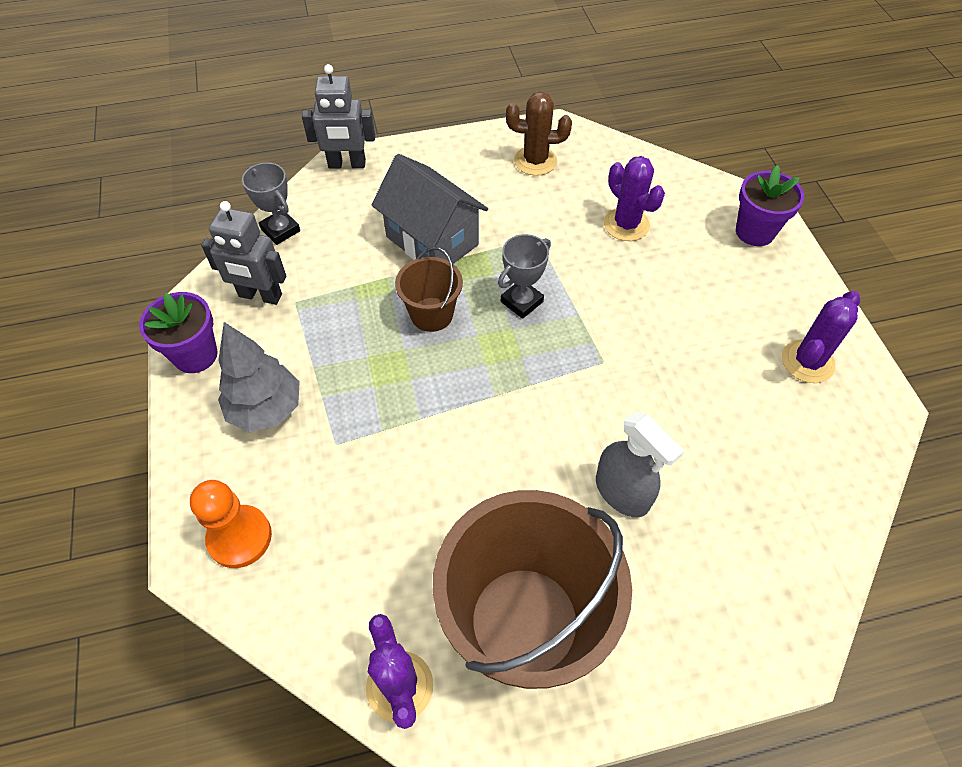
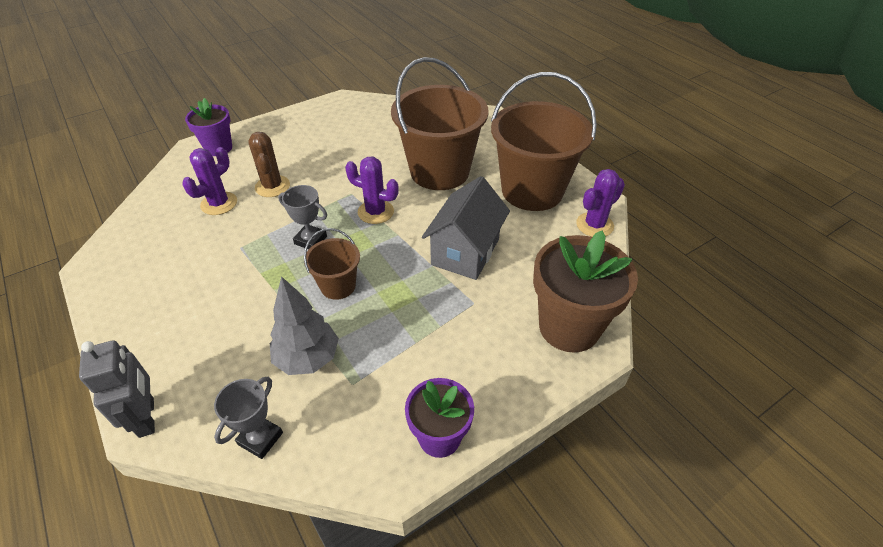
camera: 110 degrees left, 10 degrees down
(240, 537) = (569, 327): orange pawn -> brown flower pot
(260, 296) = (354, 416): grey robot -> none
(266, 409) = (467, 356): grey tree -> grey tree (307, 359)
(432, 241) = (255, 309): grey house -> grey house (465, 252)
(535, 161) = (142, 268): brown cactus -> brown cactus (272, 186)
(622, 493) = (439, 171): grey spray bottle -> brown bucket
(807, 362) = (323, 122): purple cactus -> purple cactus (375, 212)

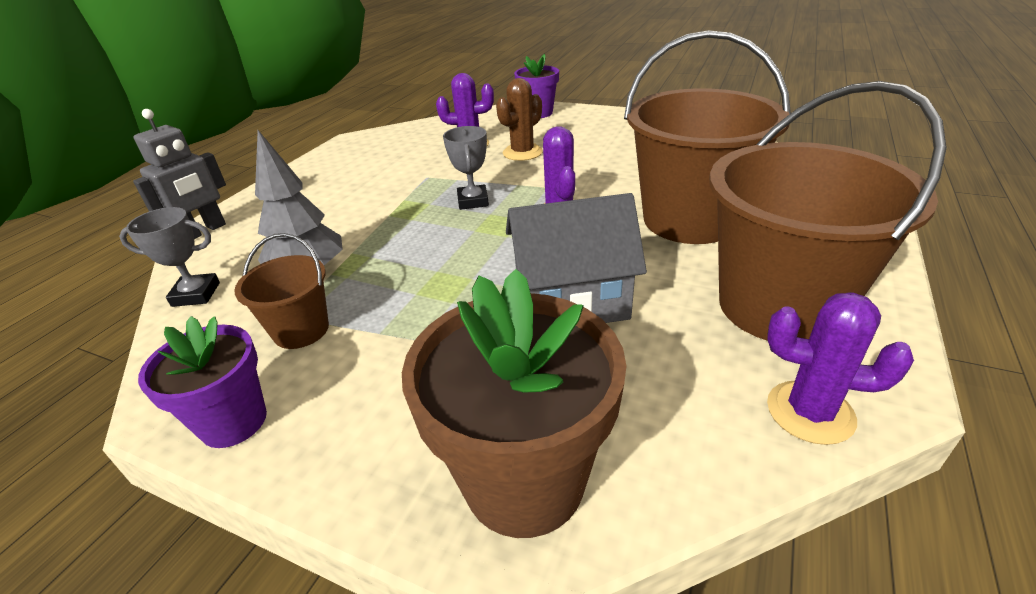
camera: 60 degrees right, 10 degrees down
(338, 286) = (424, 244): brown bucket -> brown bucket (301, 330)

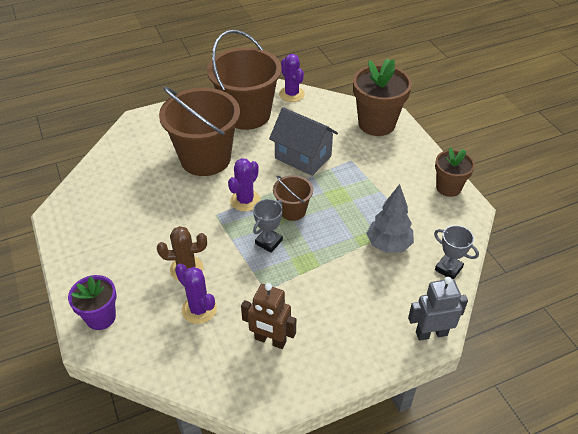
camera: 140 degrees left, 10 degrees up
(233, 422) = (448, 188): purple flower pot -> brown flower pot
(301, 330) = (409, 212): brown bucket -> brown bucket (292, 211)
(382, 160) = (270, 340): none -> brown robot

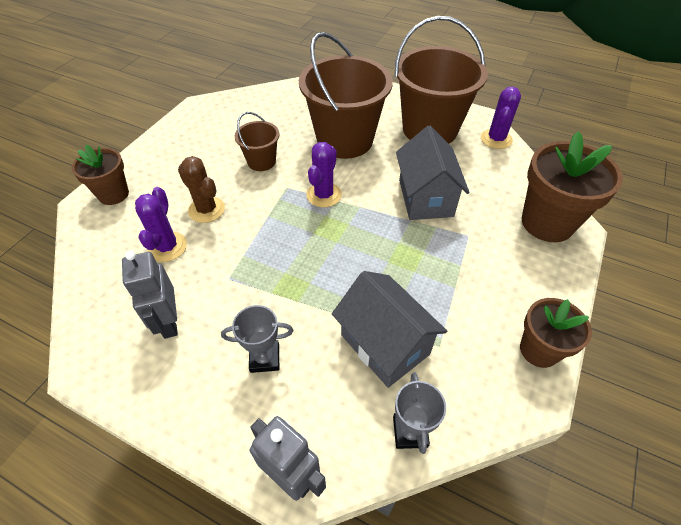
camera: 50 degrees right, 5 degrees up
(101, 317) = (113, 194): purple flower pot -> brown flower pot
(245, 200) = (324, 195): purple cactus -> purple cactus turned 60 degrees counterclockwise
(268, 242) = (290, 243): grey trophy -> grey trophy (265, 358)
(270, 340) = (169, 322): brown robot -> grey robot
(292, 211) = (347, 235): brown bucket -> brown bucket (261, 161)
(388, 245) = (385, 344): grey tree -> grey house

